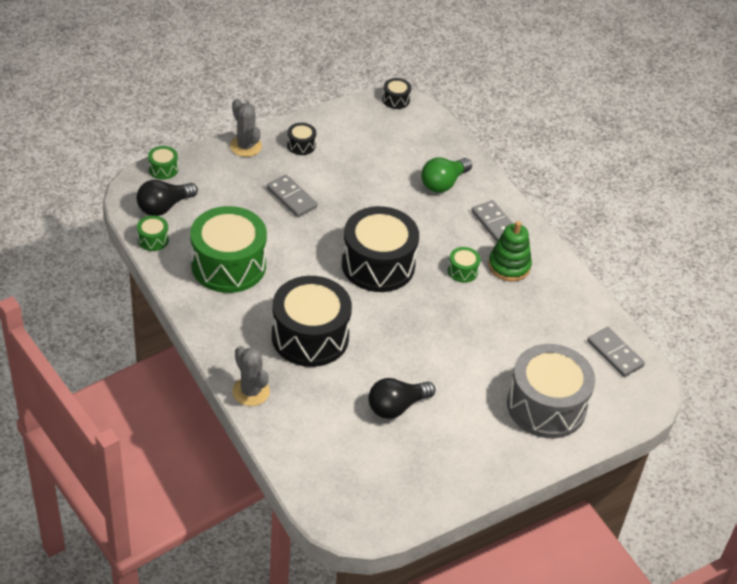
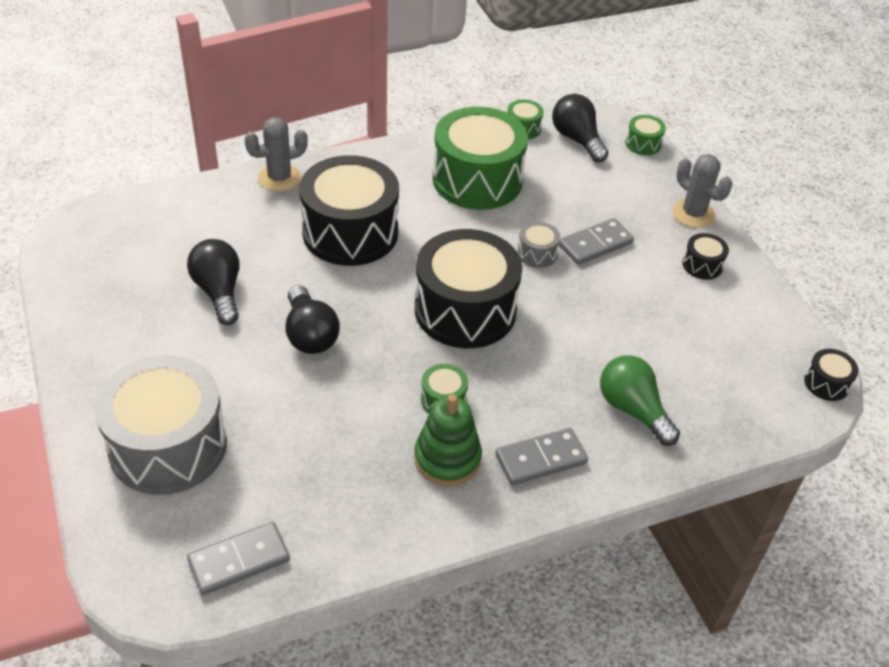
camera: 100 degrees right, 0 degrees up
(246, 146) = (693, 214): grey cactus -> grey cactus turned 75 degrees clockwise
(309, 229) = (537, 253): none -> grey drum
(425, 346) = (310, 334): none -> black light bulb

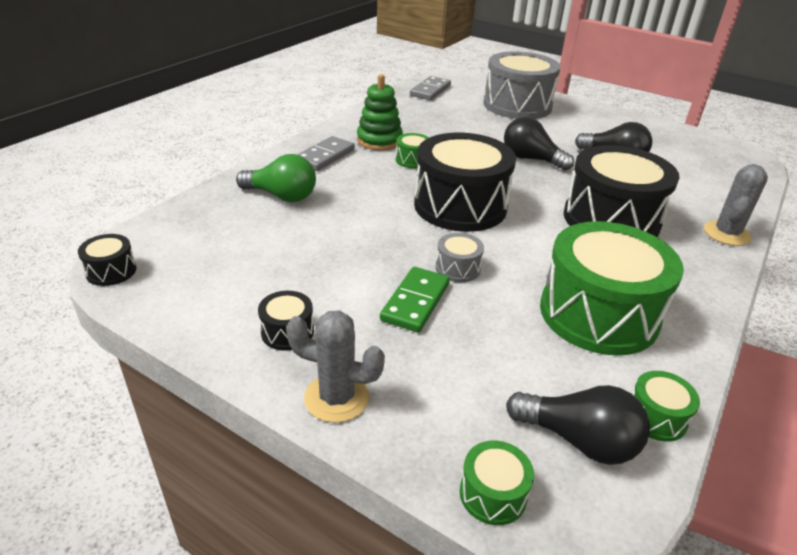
camera: 145 degrees right, 10 degrees down
(595, 244) = (415, 302): grey domino -> green domino

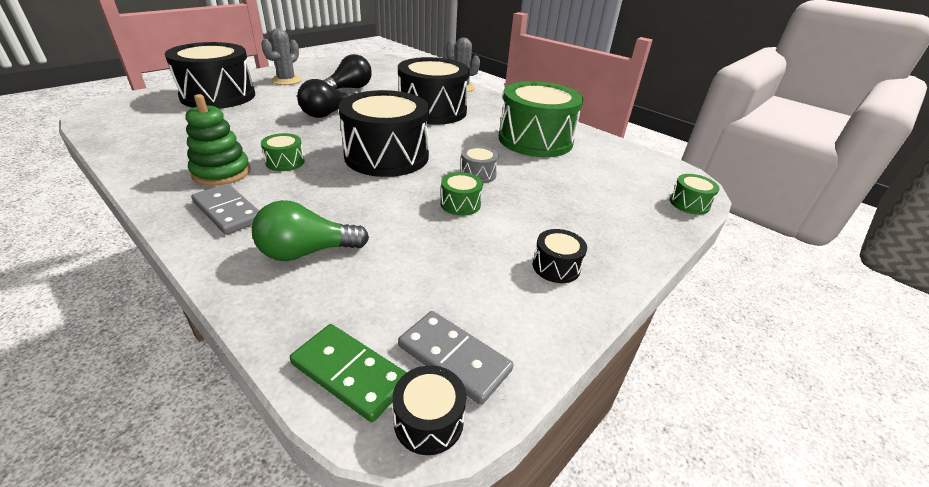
camera: 80 degrees left, 0 degrees up
(281, 196) = (307, 252): green light bulb -> green light bulb turned 135 degrees counterclockwise
(336, 398) = (629, 249): grey cactus -> grey cactus (286, 80)
(415, 302) = (518, 199): green domino -> green domino (350, 373)
(430, 91) = (123, 124): grey domino -> grey domino (454, 358)
(517, 105) = (218, 96): grey drum -> black drum
(578, 440) = (642, 171): black light bulb -> none
(656, 417) = (619, 147): green drum -> green drum (460, 204)

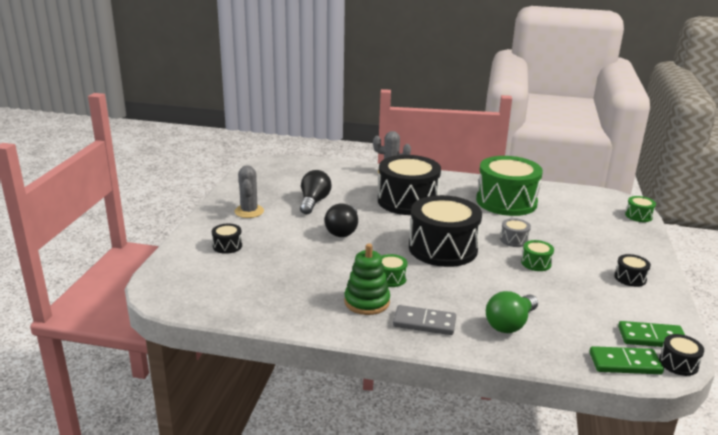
camera: 30 degrees left, 10 degrees down
(218, 96) = (227, 246): black drum -> black drum, size x0.42
(454, 358) = (652, 337): grey domino -> green domino

